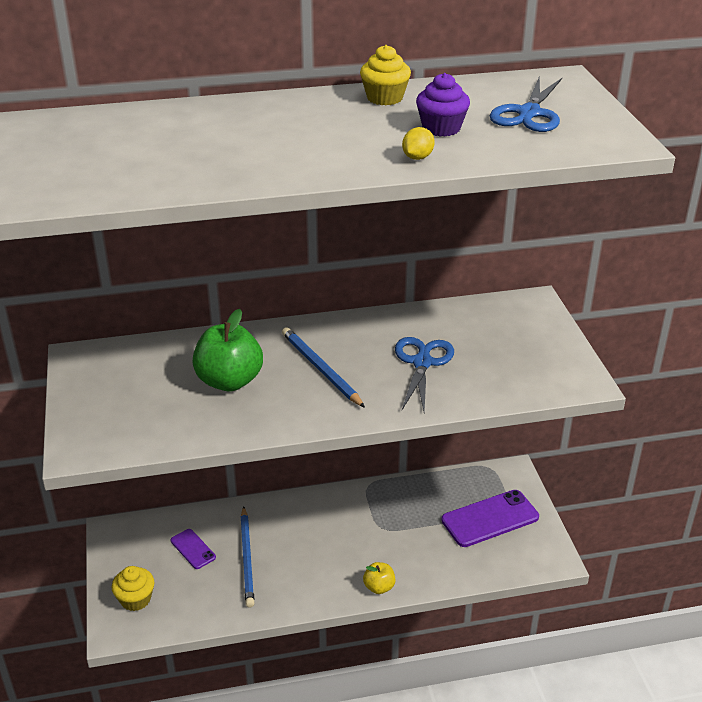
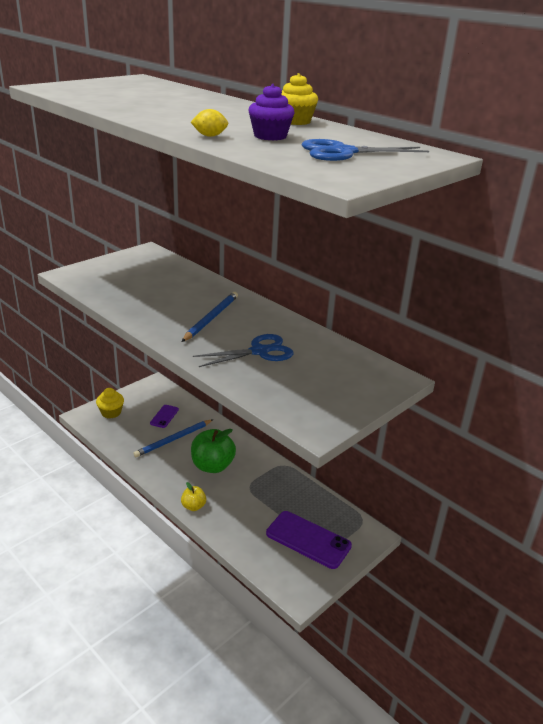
camera: 55 degrees right, 5 degrees down
(229, 381) = (168, 294): green apple -> green apple (212, 466)

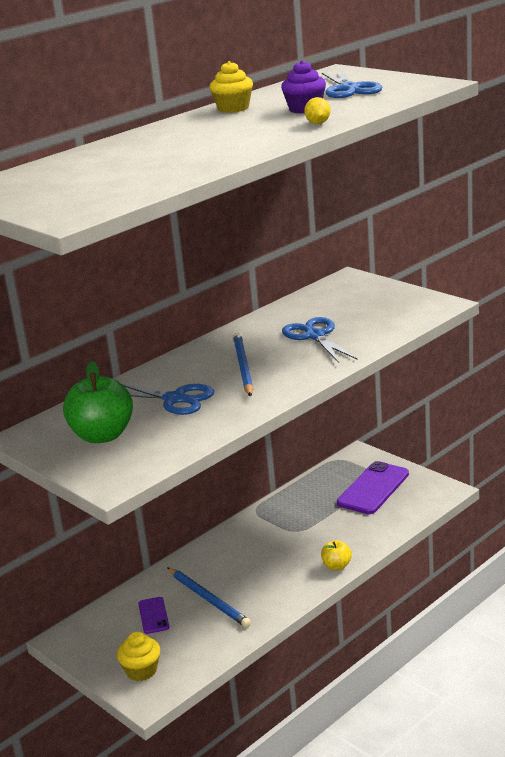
camera: 85 degrees left, 5 degrees down
(164, 416) = (153, 615): purple phone -> purple phone turned 60 degrees clockwise
(170, 293) = (175, 399): none -> blue scissors
(211, 318) = (243, 367): blue pencil -> blue pencil turned 60 degrees clockwise
(212, 466) = (262, 560): green apple -> green apple (102, 435)

